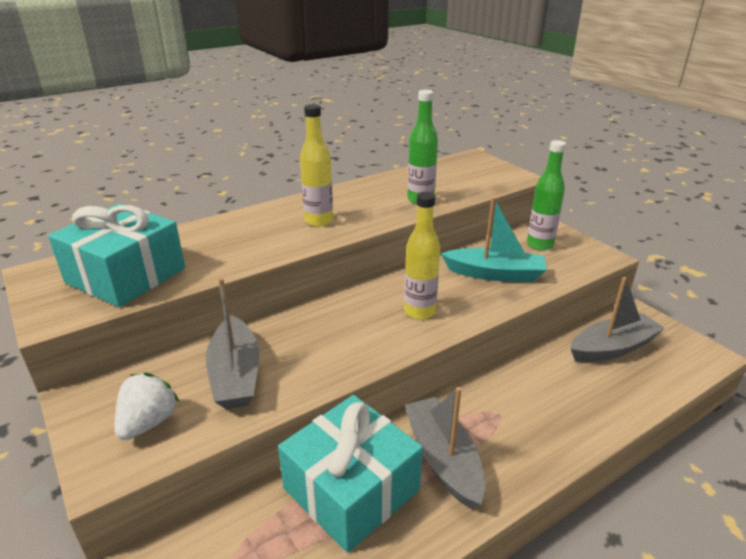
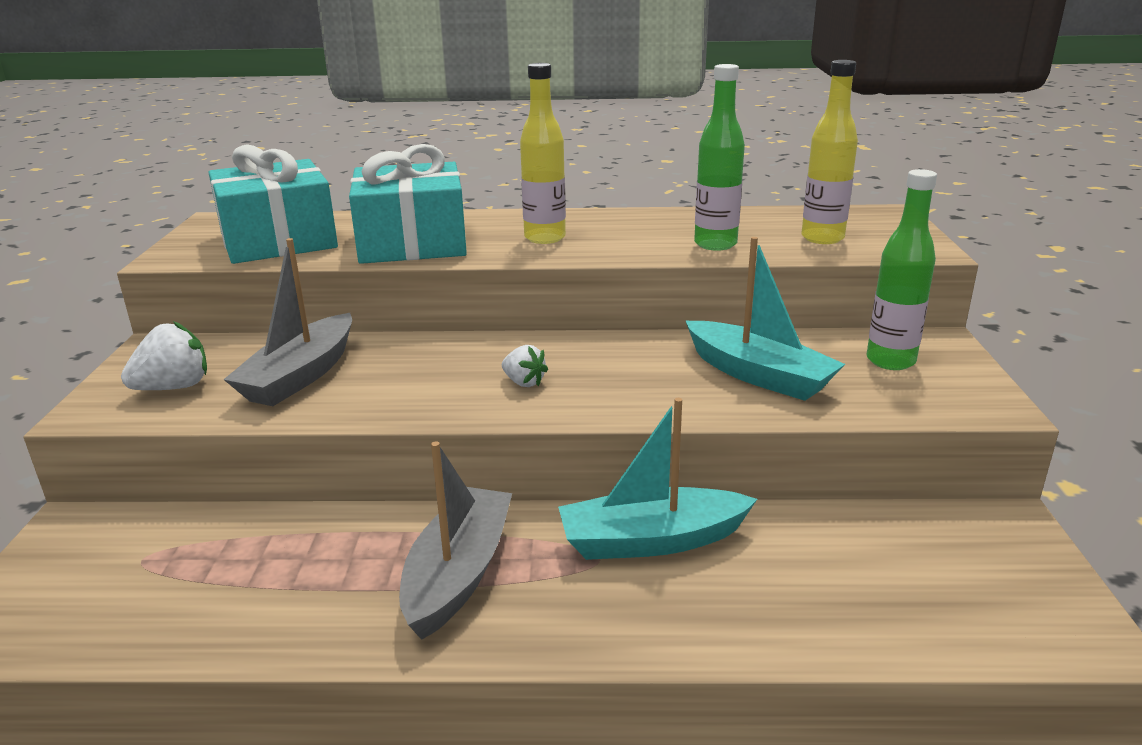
camera: 35 degrees right, 5 degrees down
(351, 489) = (322, 553): turquoise gift -> turquoise gift (412, 243)
(385, 324) = (524, 382): none -> white strawberry
(419, 312) = (585, 384): yellow bottle -> yellow bottle (822, 238)
(511, 390) = (651, 540): none -> turquoise boat
(613, 348) = (897, 555): grey boat -> none

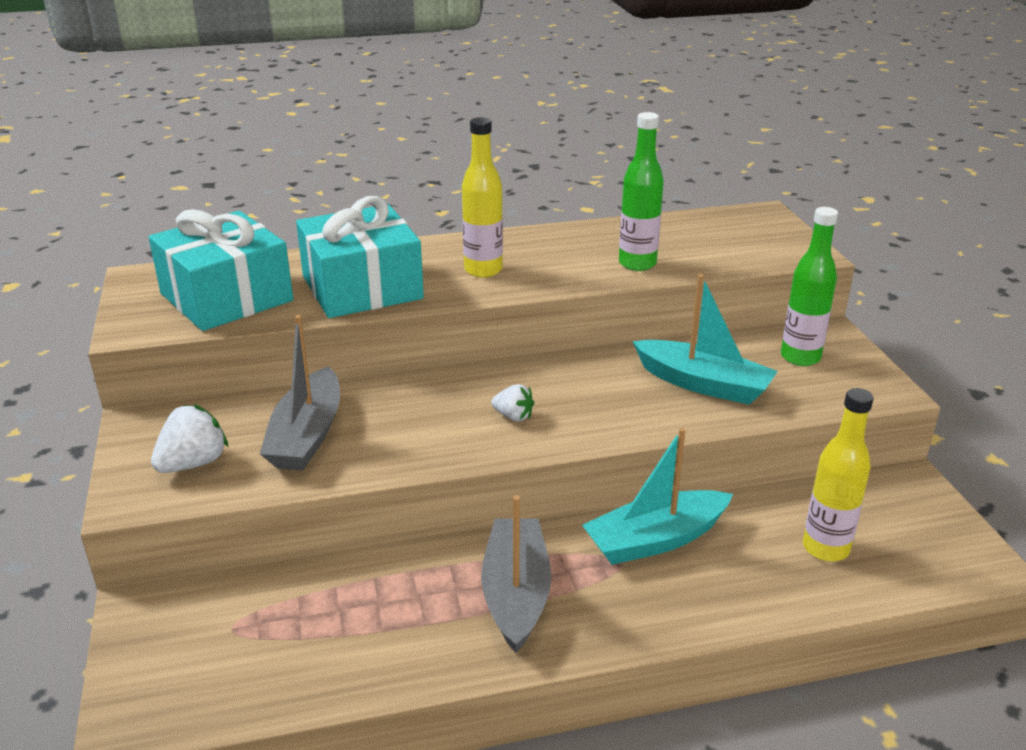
camera: 15 degrees left, 5 degrees up
(822, 238) = (723, 248): yellow bottle -> yellow bottle (825, 548)

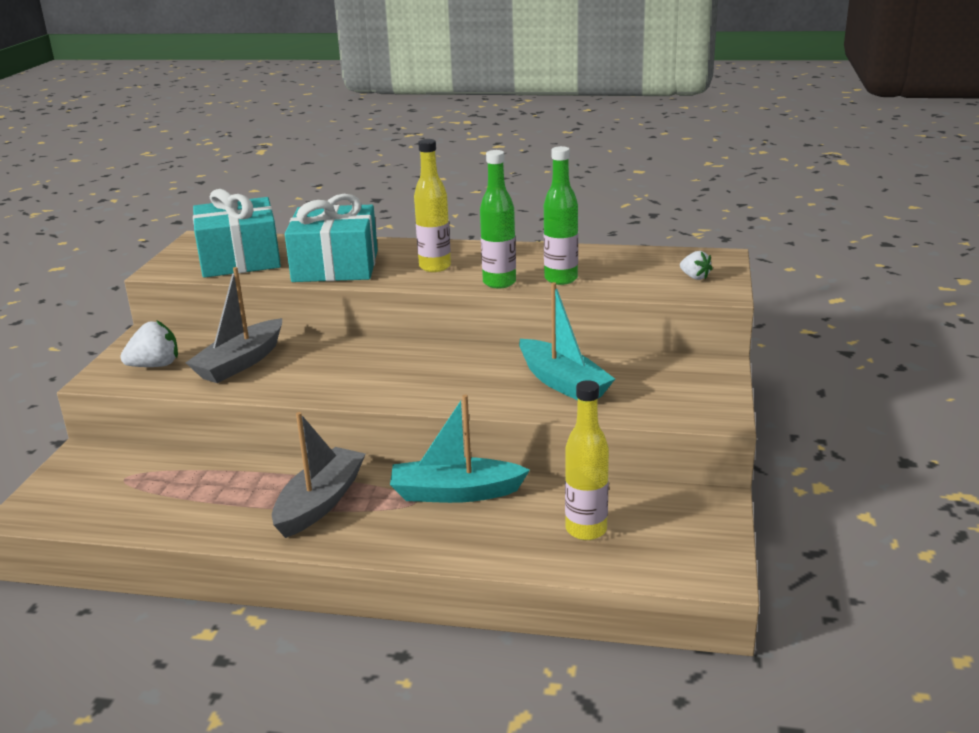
camera: 25 degrees right, 5 degrees down
(513, 416) = (392, 377): white strawberry -> white strawberry (695, 277)
(800, 357) = (668, 378): green bottle -> green bottle (499, 283)

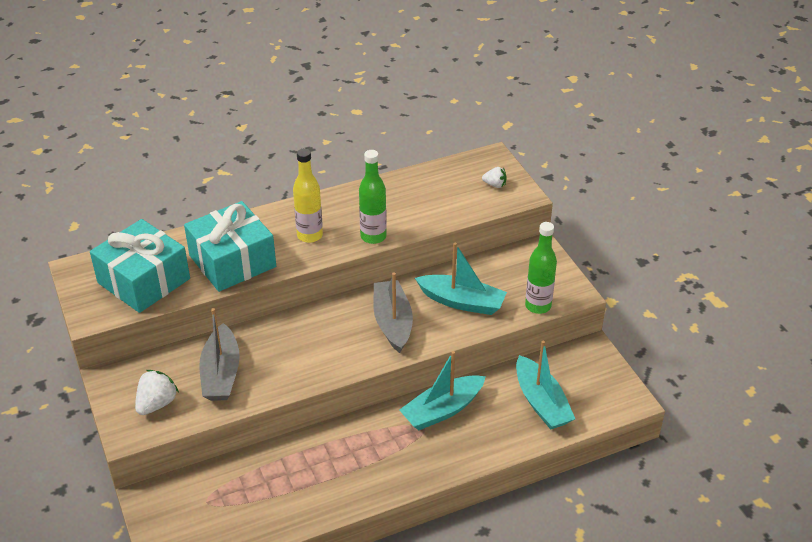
camera: 35 degrees left, 15 degrees up
(320, 502) = (366, 457): grey boat -> grey boat (392, 322)
(561, 279) = (411, 217): green bottle -> green bottle (538, 306)
(586, 530) = (541, 402): yellow bottle -> turquoise boat

